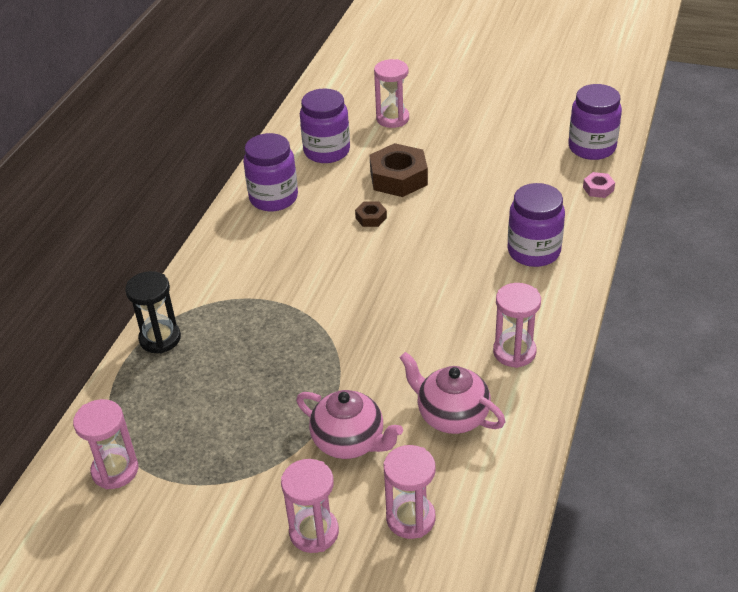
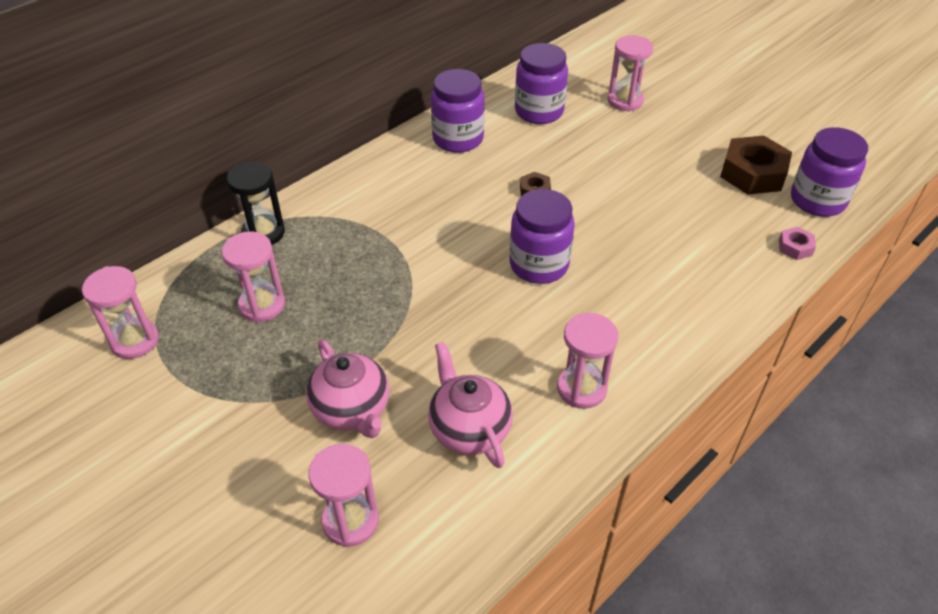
camera: 25 degrees right, 5 degrees up
(314, 532) = (252, 488): pink hourglass -> pink hourglass (262, 305)
(398, 178) = (589, 161): brown nut -> brown nut (752, 173)
(533, 251) = (677, 288): purple jar -> purple jar (539, 265)

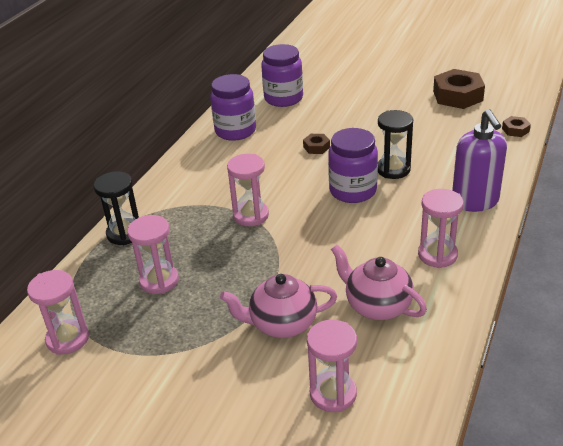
camera: 20 degrees left, 10 degrees down
(352, 410) = (282, 324): pink teapot -> pink teapot turned 135 degrees clockwise
(605, 252) = (393, 169): none -> black hourglass
(625, 101) = (340, 76): pink hourglass -> pink hourglass (251, 215)
(675, 332) = (475, 201): none -> purple soap dispenser
(795, 247) = (515, 130): pink nut -> brown nut
(817, 200) = (510, 100): purple jar -> none

